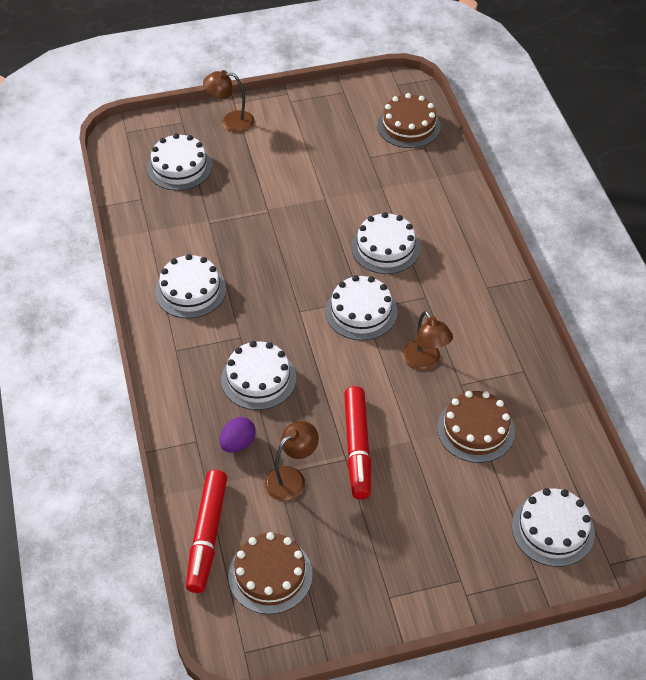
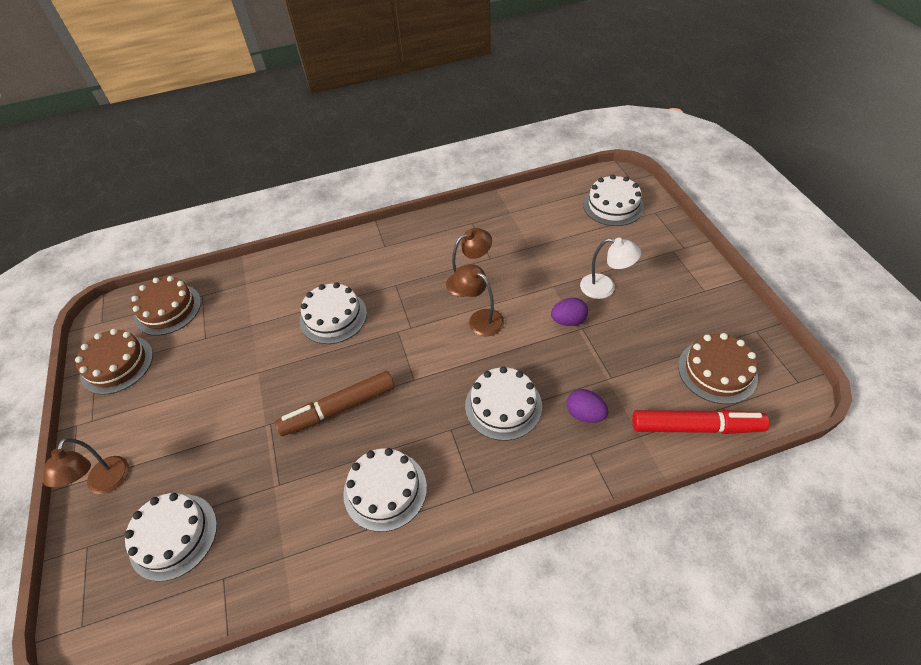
camera: 90 degrees left, 0 degrees up
(275, 257) = (338, 408): none -> brown marker
(291, 478) = (612, 366): brown lamp -> brown lamp (480, 318)
(357, 447) = (568, 321): red marker -> purple egg
(361, 312) = (413, 329): white cake -> none
(403, 491) = (605, 288): none -> white lamp
(475, 429) = (534, 248): brown cake -> brown cake (117, 364)

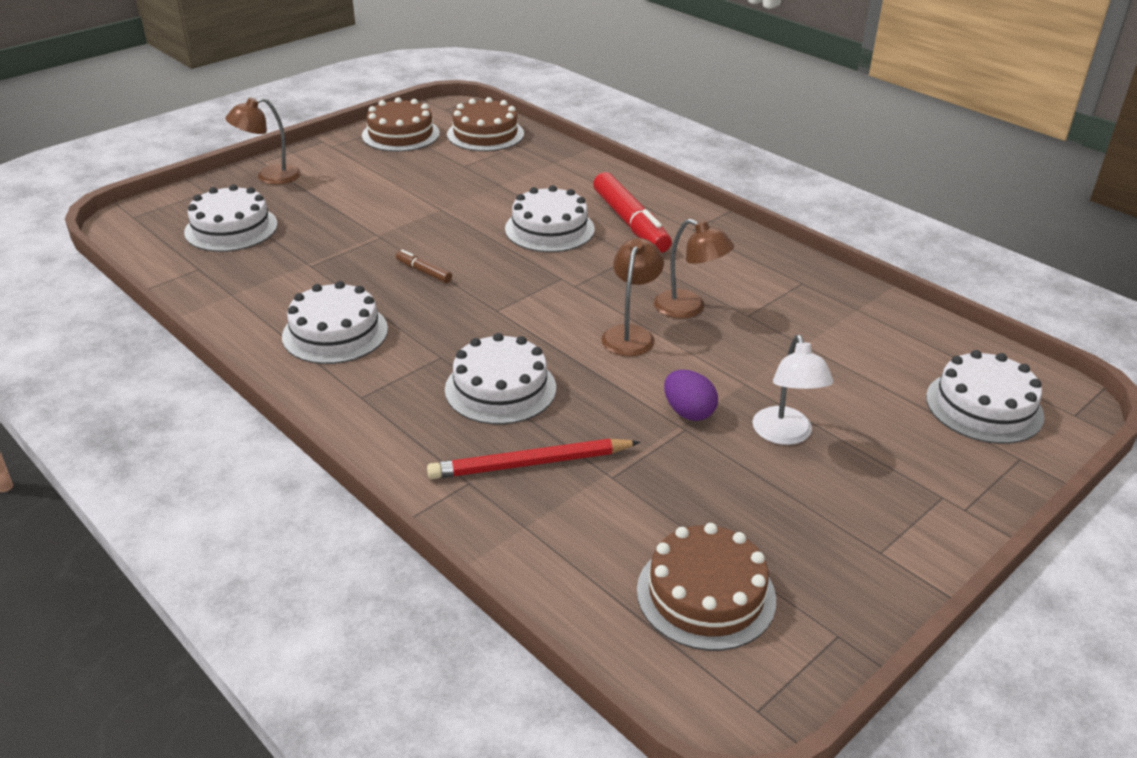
camera: 60 degrees right, 15 degrees down
(338, 408) = (423, 272): brown marker -> brown marker, size x0.46
(585, 414) = (530, 464): purple egg -> red pencil
(695, 427) = (575, 585): red marker -> red marker (630, 223)

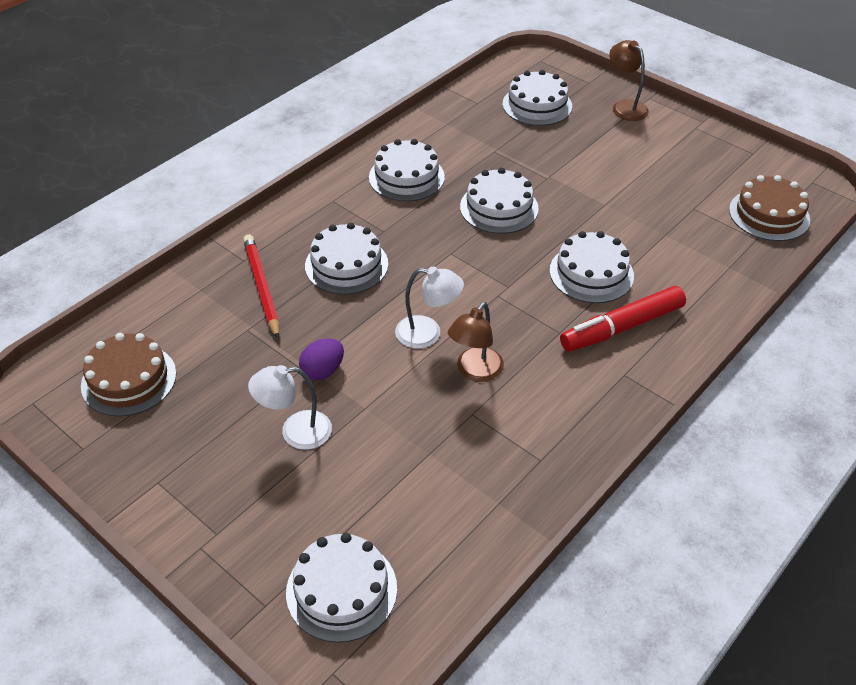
camera: 85 degrees right, 10 degrees up
(400, 134) = (739, 162): brown cake -> none
(423, 272) = (499, 207): brown marker -> white cake
(630, 334) = (428, 333): brown lamp -> white lamp

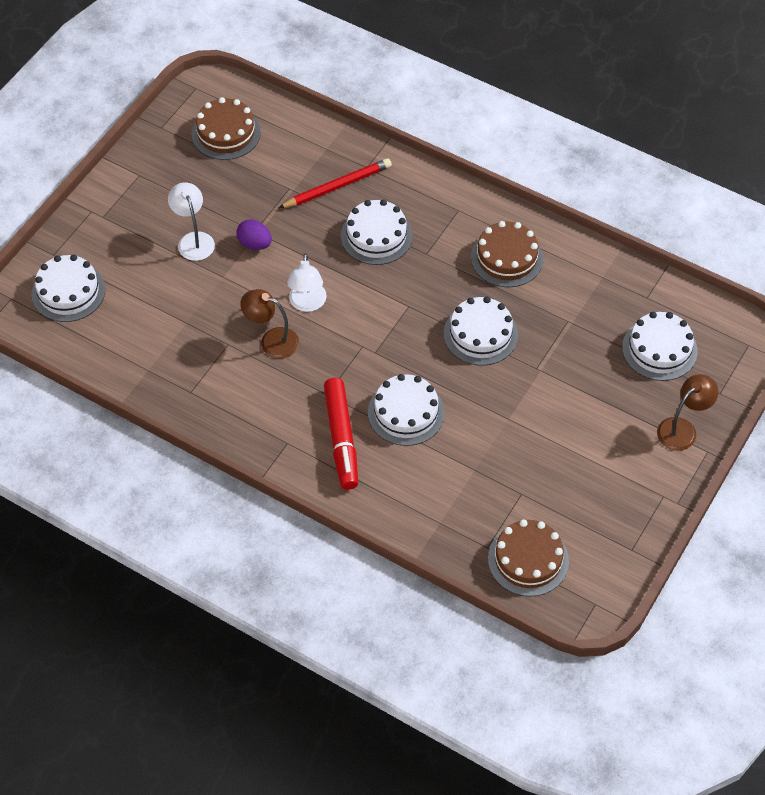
camera: 80 degrees right, 10 degrees up
(406, 177) = (507, 258): white cake -> brown cake
(621, 327) = (341, 438): red marker -> red marker turned 150 degrees counterclockwise

